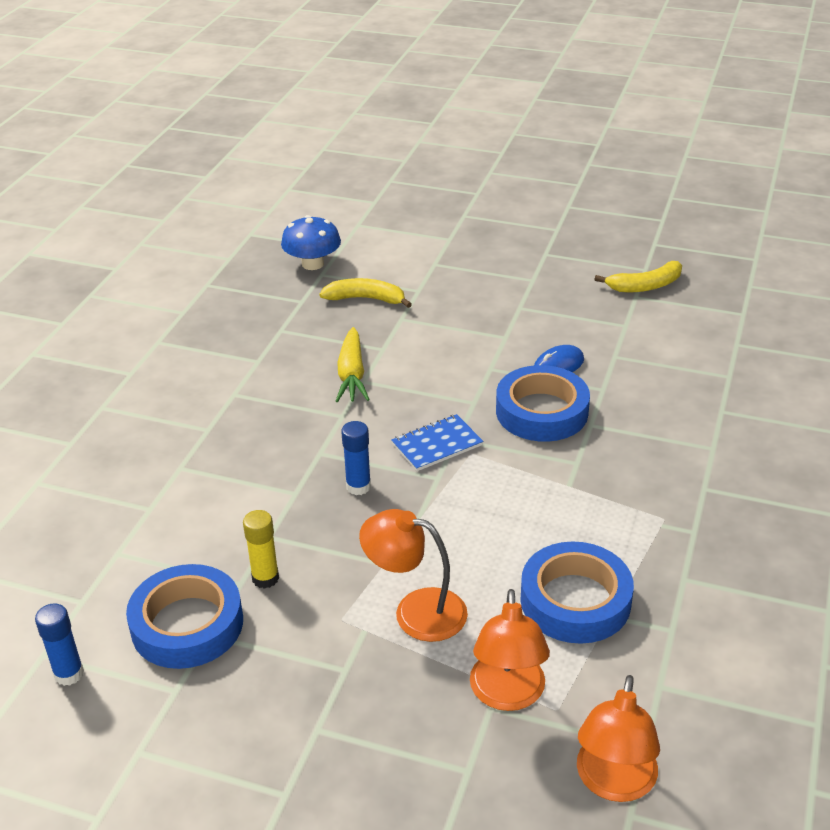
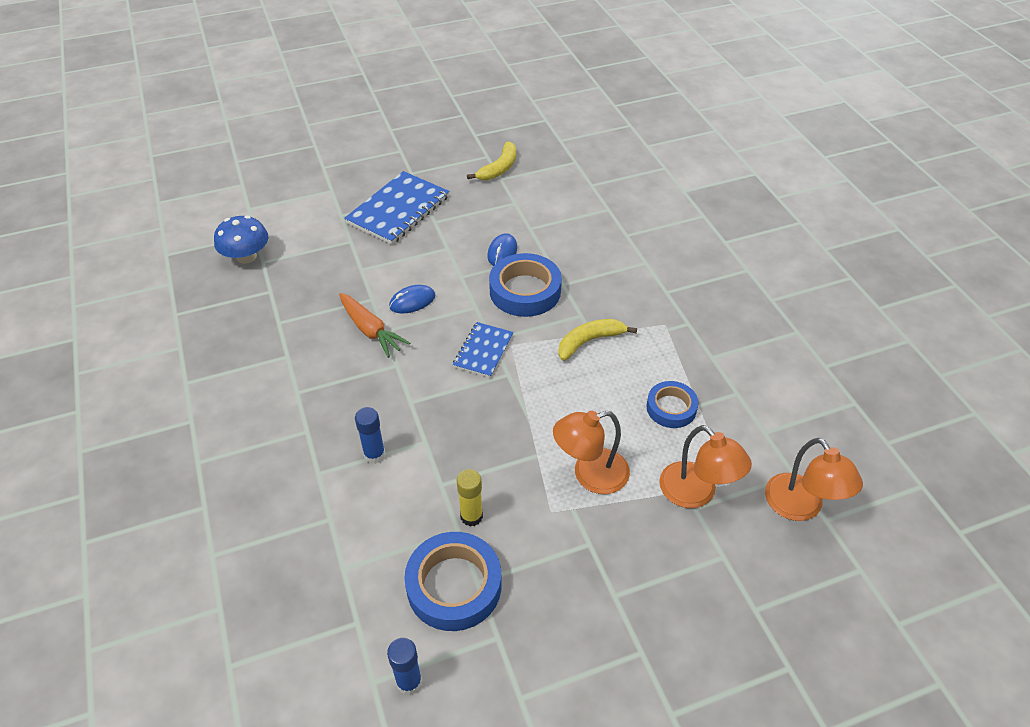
camera: 40 degrees left, 10 degrees up
(352, 375) = (371, 330): yellow carrot -> orange carrot
(358, 486) = (463, 411): blue glue stick -> blue glue stick (374, 455)
(366, 299) = (319, 266): yellow banana -> yellow banana (589, 341)
(418, 368) = (412, 301): none -> blue mouse
(494, 282) = (398, 210): none -> blue notebook
(575, 600) = (671, 408): blue tape -> blue tape, size x0.62

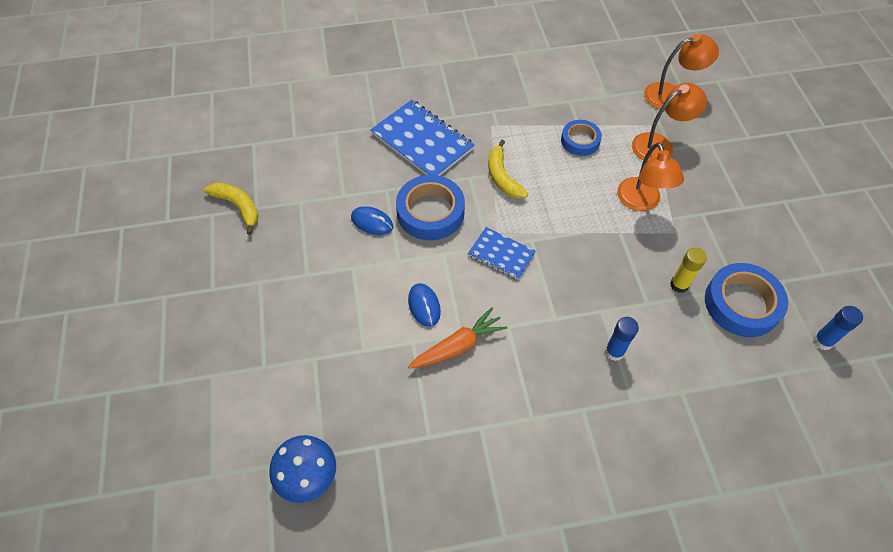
camera: 80 degrees left, 10 degrees up
(398, 210) = (274, 307): blue notebook -> blue notebook (422, 141)

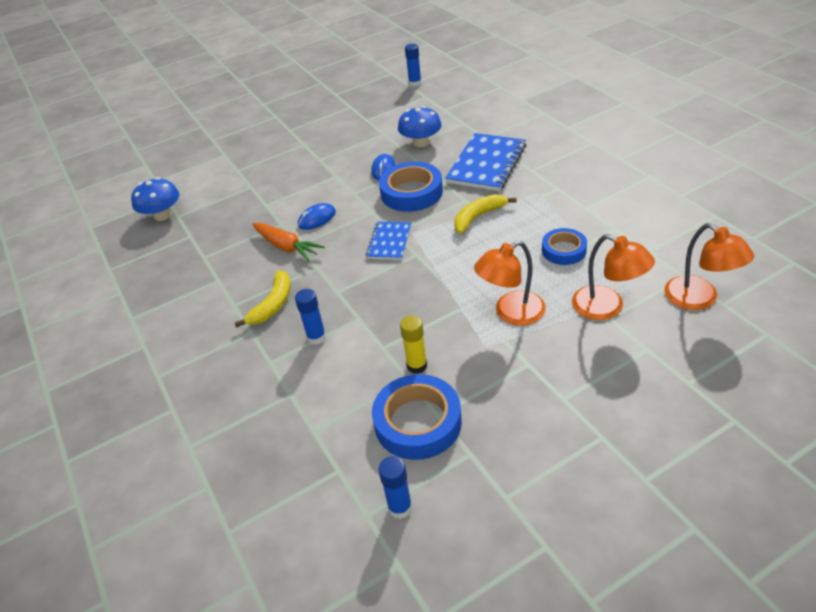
camera: 75 degrees right, 15 degrees down
(215, 142) = (415, 83): none -> blue glue stick
(238, 207) = (362, 113): yellow banana -> yellow banana (273, 304)
(345, 176) = (421, 142): none -> blue mushroom

